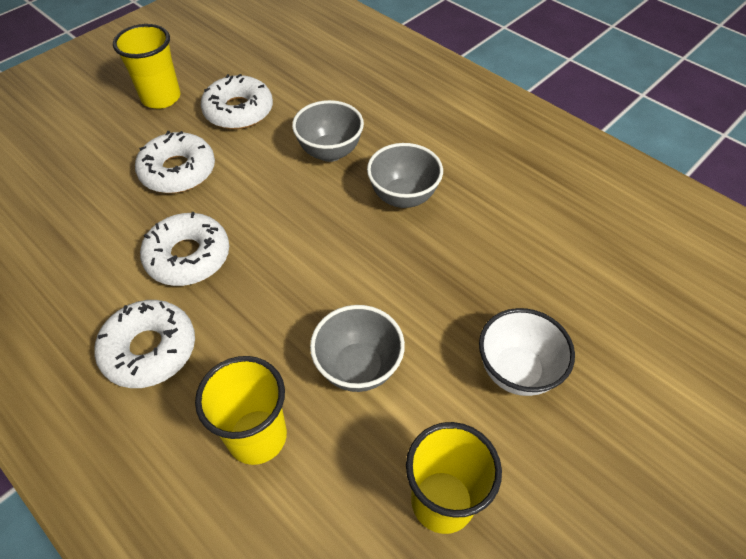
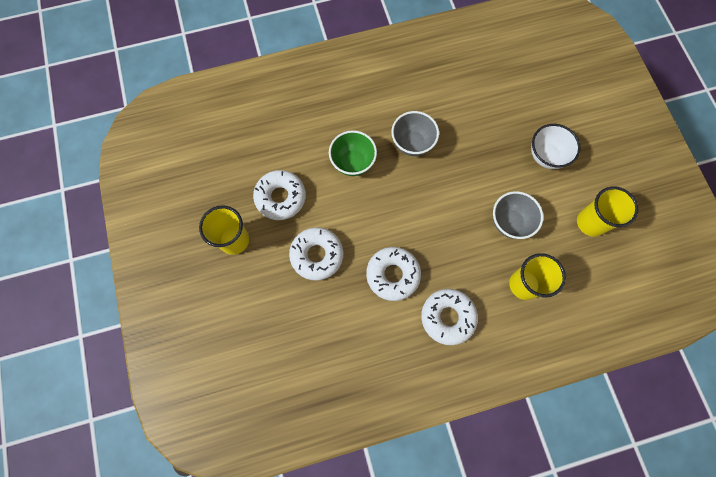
camera: 60 degrees left, 20 degrees up
(330, 152) = (353, 163): grey bowl -> green bowl

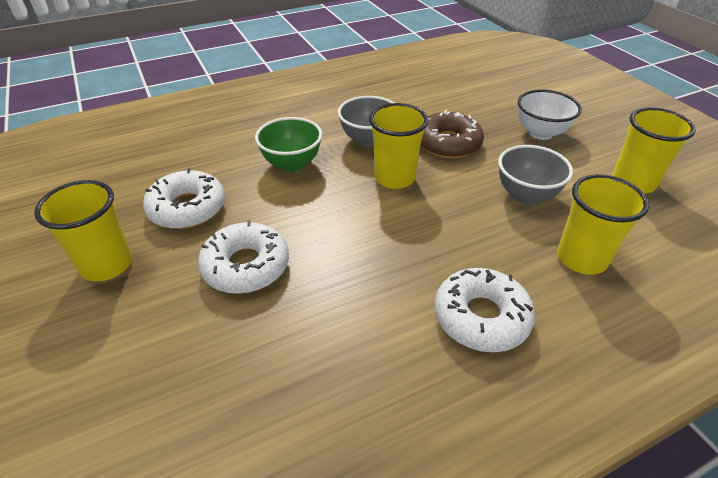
camera: 10 degrees left, 30 degrees down
(392, 275) = (374, 274): white donut -> none
(423, 190) = (394, 178): none -> yellow cup
(471, 157) = (448, 143): none -> brown donut

